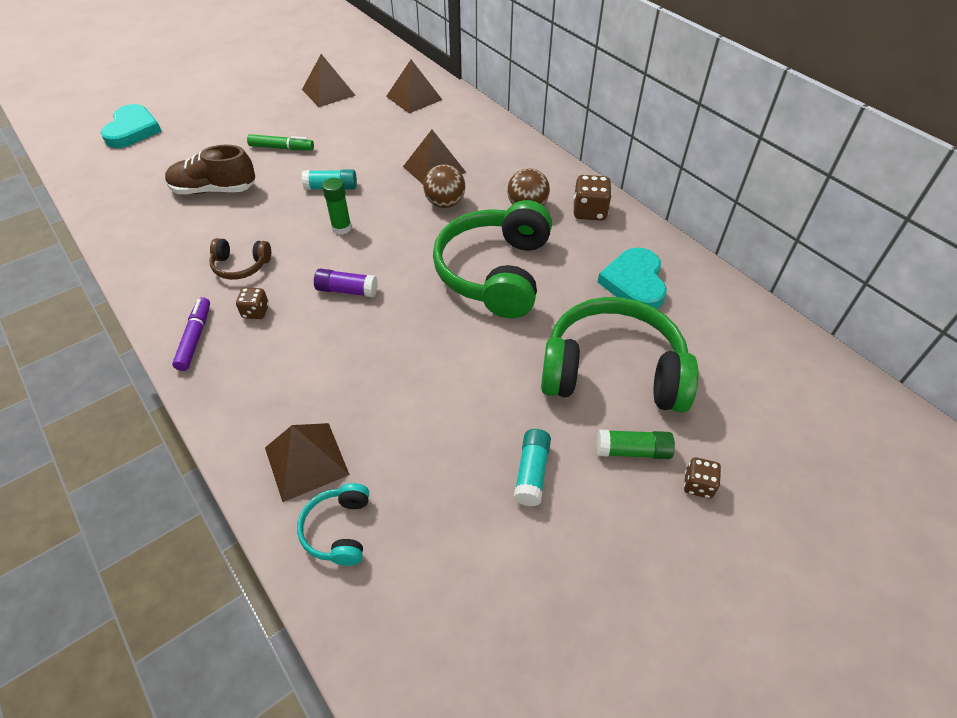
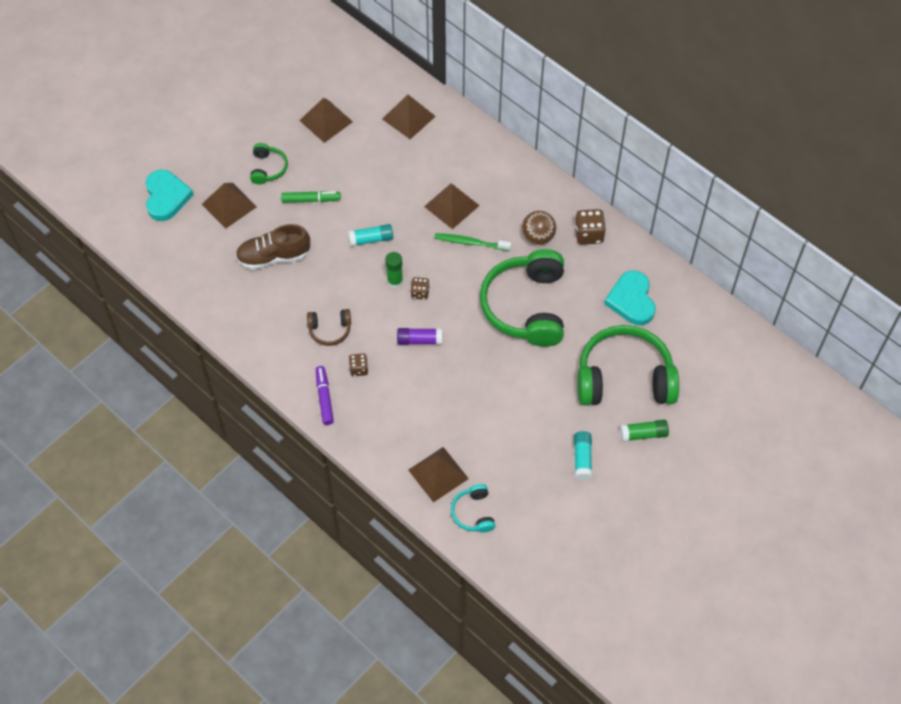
camera: 10 degrees left, 10 degrees up
(192, 143) = (229, 205): none -> brown pyramid
(250, 120) = (268, 168): none -> green headphones
(445, 203) = (470, 242): brown ball -> green toothbrush
(698, 485) = (685, 450): brown dice -> brown dice (420, 293)

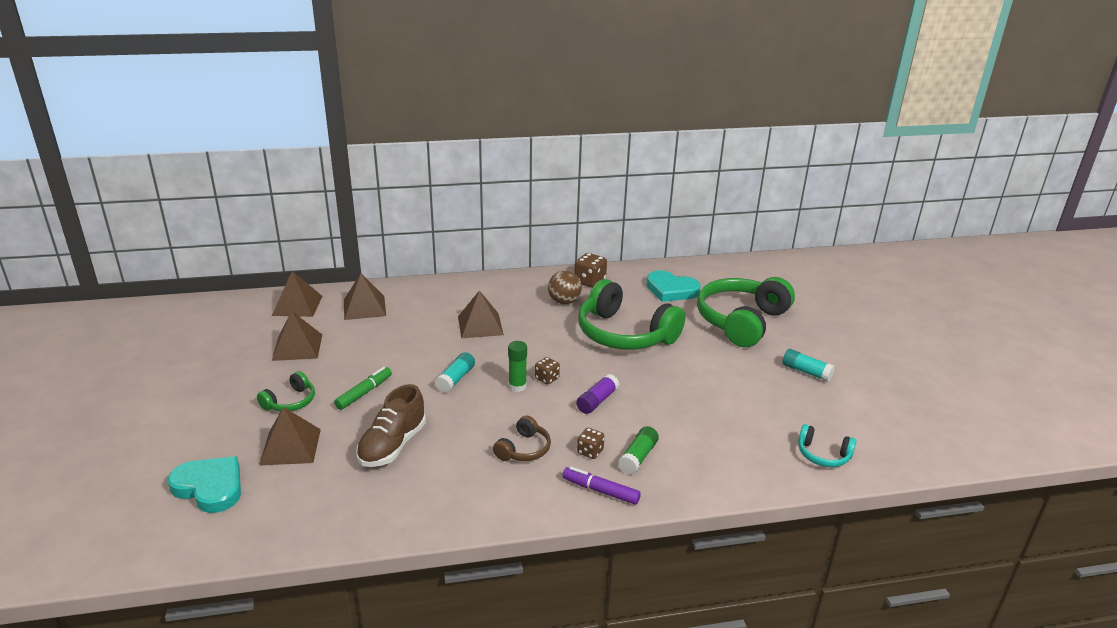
camera: 55 degrees left, 30 degrees down
(268, 168) = (290, 402): green headphones -> green headphones turned 90 degrees clockwise
(438, 474) = (760, 457): brown pyramid -> brown pyramid (297, 305)
(470, 242) = (528, 332): green toothbrush -> none
(643, 434) = (804, 335): green glue stick -> green glue stick (638, 457)

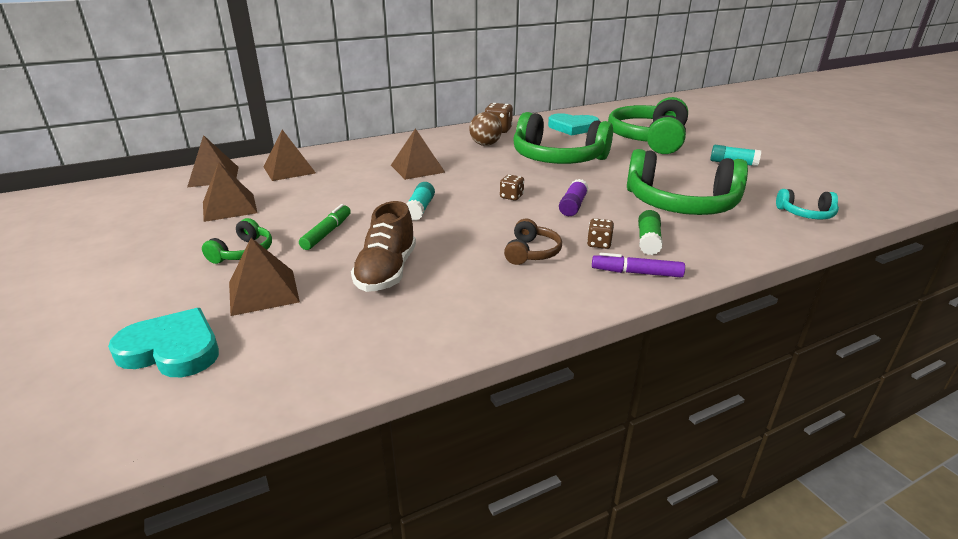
camera: 15 degrees left, 0 degrees up
(517, 386) = (487, 206): green glue stick -> none
(704, 418) = (680, 204): none -> green headphones

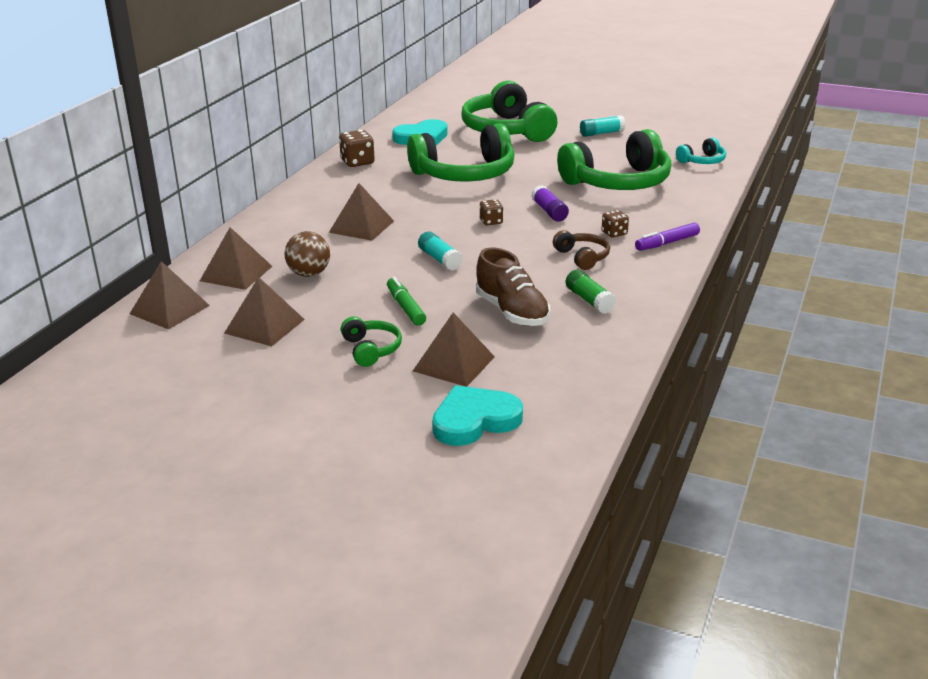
camera: 40 degrees left, 0 degrees up
(485, 144) = (376, 181): brown ball -> brown ball (309, 274)
(648, 241) = (640, 218): green glue stick -> green glue stick (589, 300)

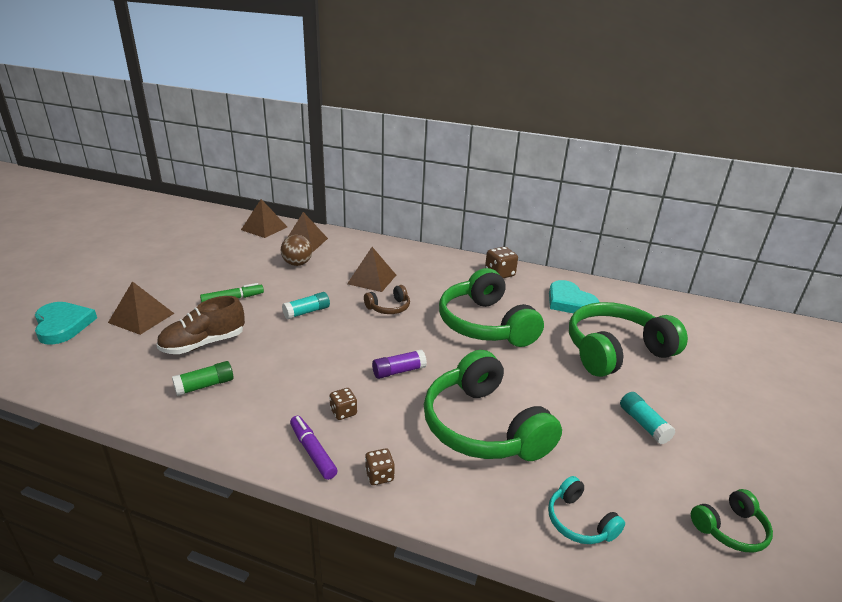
camera: 85 degrees right, 0 degrees up
(264, 326) = (230, 254): brown pyramid -> none
(371, 349) = (180, 288): green headphones -> green headphones (730, 529)
(491, 221) = (377, 337): brown dice -> brown dice (379, 475)
(582, 257) = (292, 386): brown headphones -> brown headphones (389, 307)

